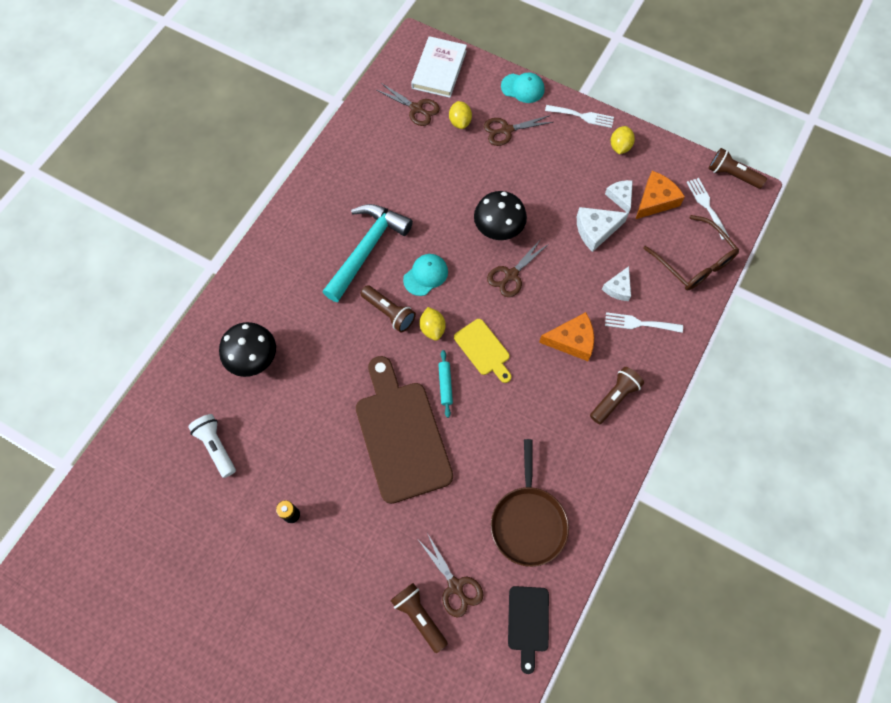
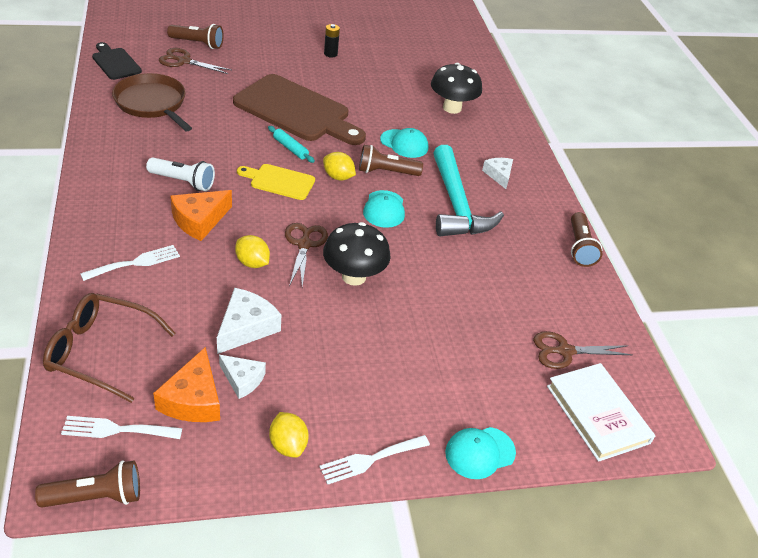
camera: 135 degrees right, 25 degrees down
(216, 447) = (417, 63): white flashlight -> white flashlight (183, 182)
(343, 336) = (404, 144): none -> turquoise cap
(460, 122) = (504, 363): yellow lemon -> yellow lemon (252, 263)
(506, 130) = (445, 384): brown scissors -> none
(614, 398) = (126, 197): brown flashlight -> brown flashlight (580, 247)
(618, 288) = (180, 283): white cheese -> white cheese (499, 175)
(706, 206) = (116, 429): white fork -> white fork turned 150 degrees clockwise

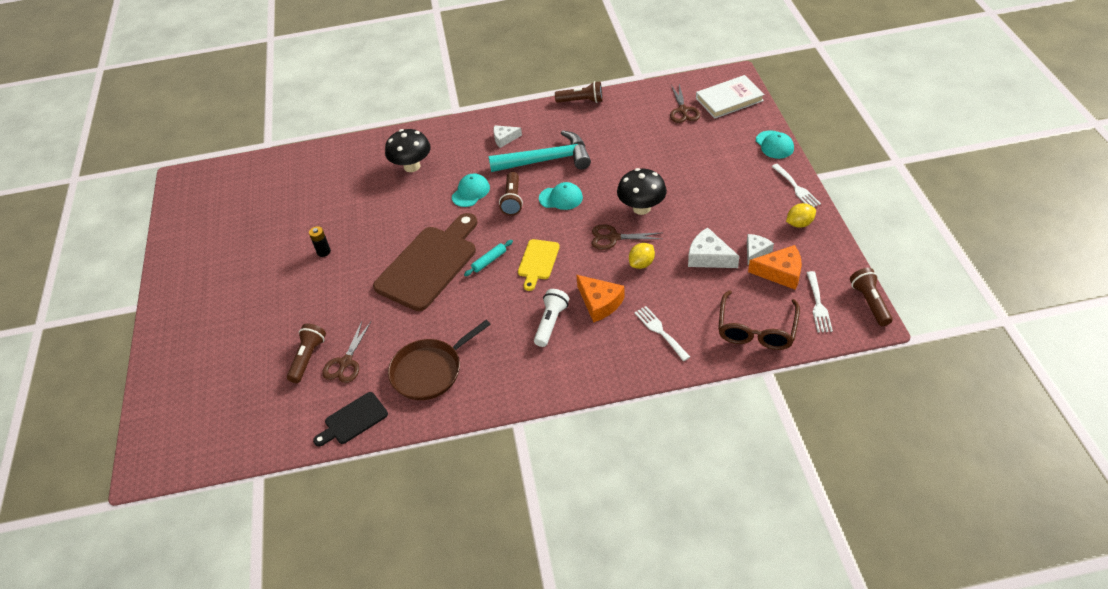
camera: 80 degrees left, 5 degrees up
(338, 177) = (524, 227): yellow lemon -> none

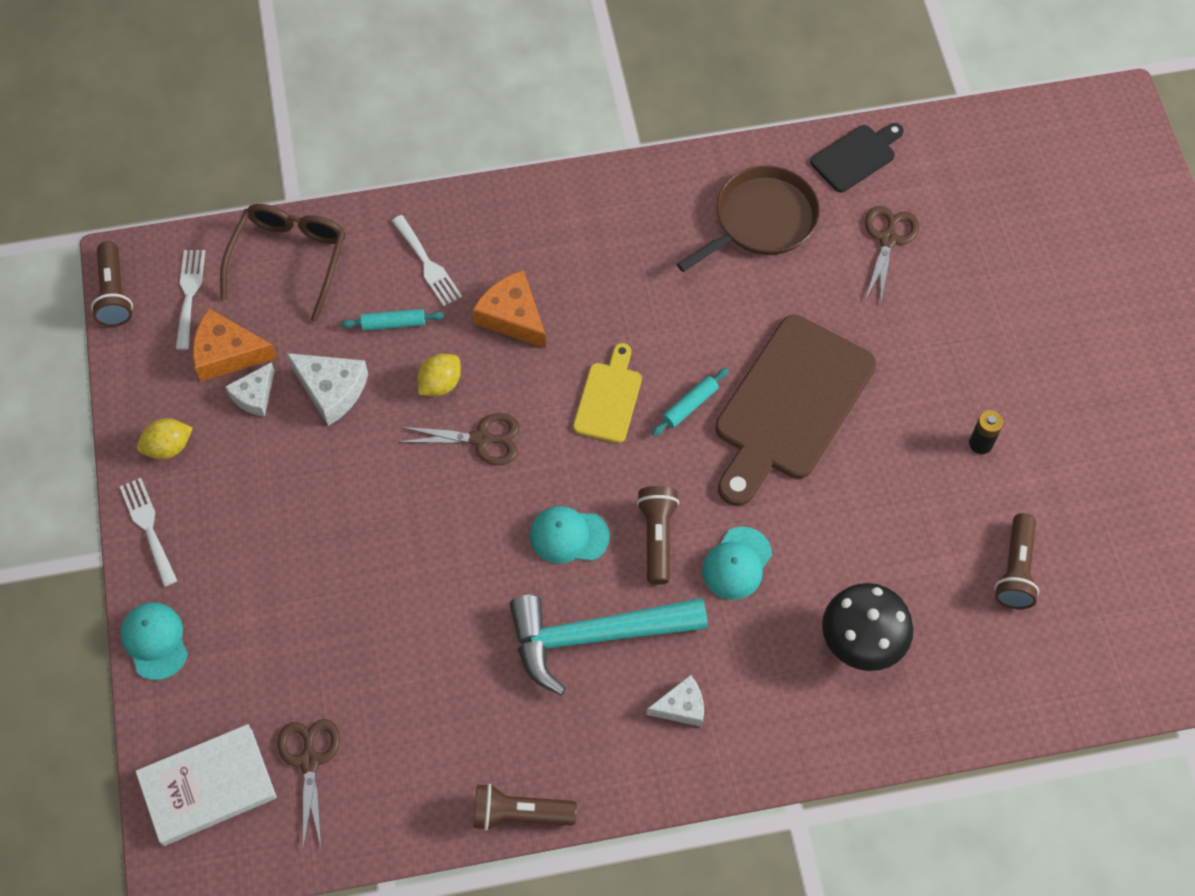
camera: 175 degrees right, 15 degrees up
(308, 358) = (947, 249): brown flashlight -> brown flashlight (1015, 570)
(550, 323) = (588, 286): white flashlight -> none
(641, 208) = (426, 501): black mushroom -> none
(677, 295) = (393, 323): none -> turquoise rolling pin

